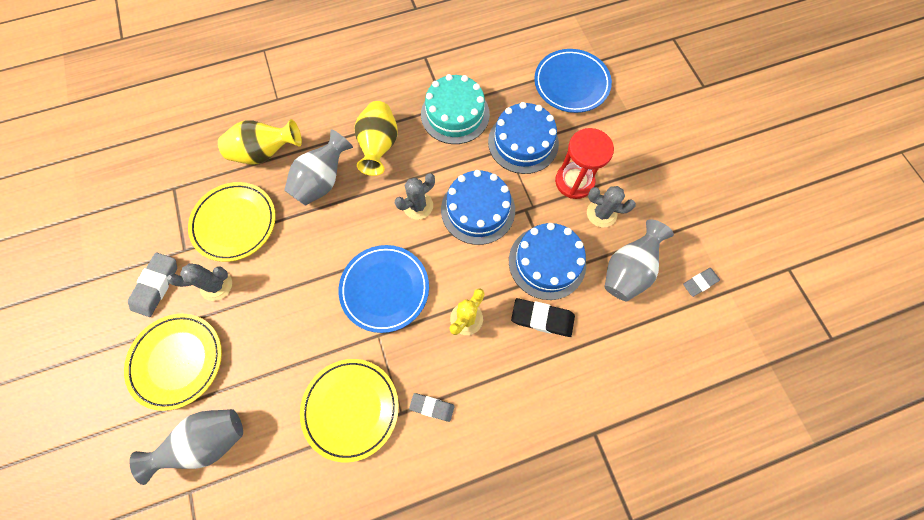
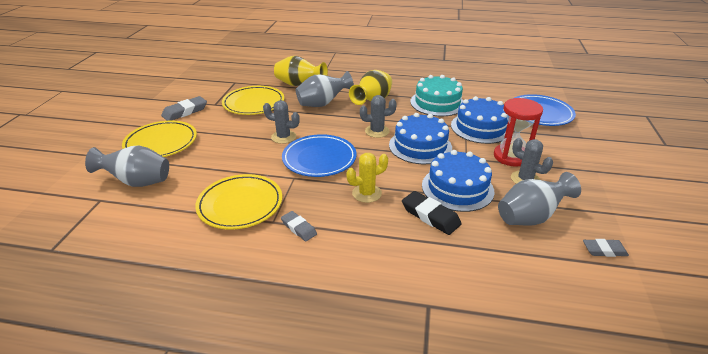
camera: 30 degrees right, 35 degrees down
(216, 285) = (217, 122): grey cactus -> grey cactus (283, 137)

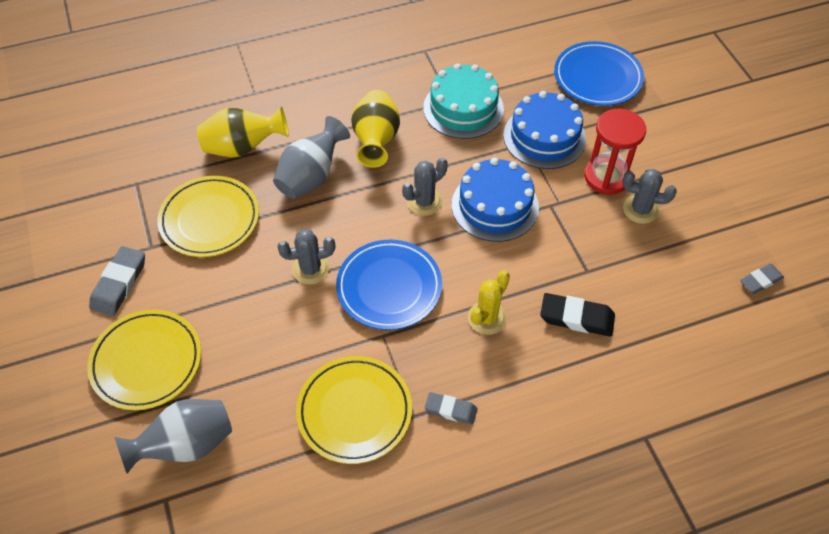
camera: 30 degrees left, 20 degrees up
(457, 188) = (579, 259): blue cake -> none
(530, 217) = (674, 268): grey vase -> none

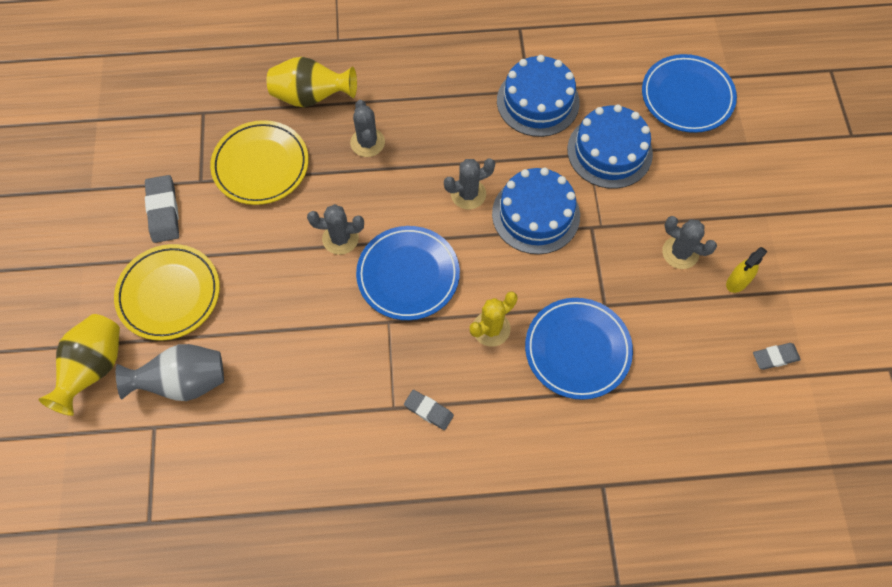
camera: 15 degrees right, 10 degrees up
(119, 284) = (163, 211): grey eraser -> grey eraser turned 45 degrees counterclockwise
(311, 177) = (367, 142): grey vase -> grey cactus
(354, 411) = (340, 389): yellow plate -> none
(376, 141) = (440, 118): yellow vase -> yellow vase (94, 368)
(463, 108) = (538, 101): turquoise cake -> blue cake
(576, 317) = (577, 350): black eraser -> blue plate
(606, 177) = (658, 209): red hourglass -> none
(701, 223) = (737, 282): none -> yellow spray bottle

